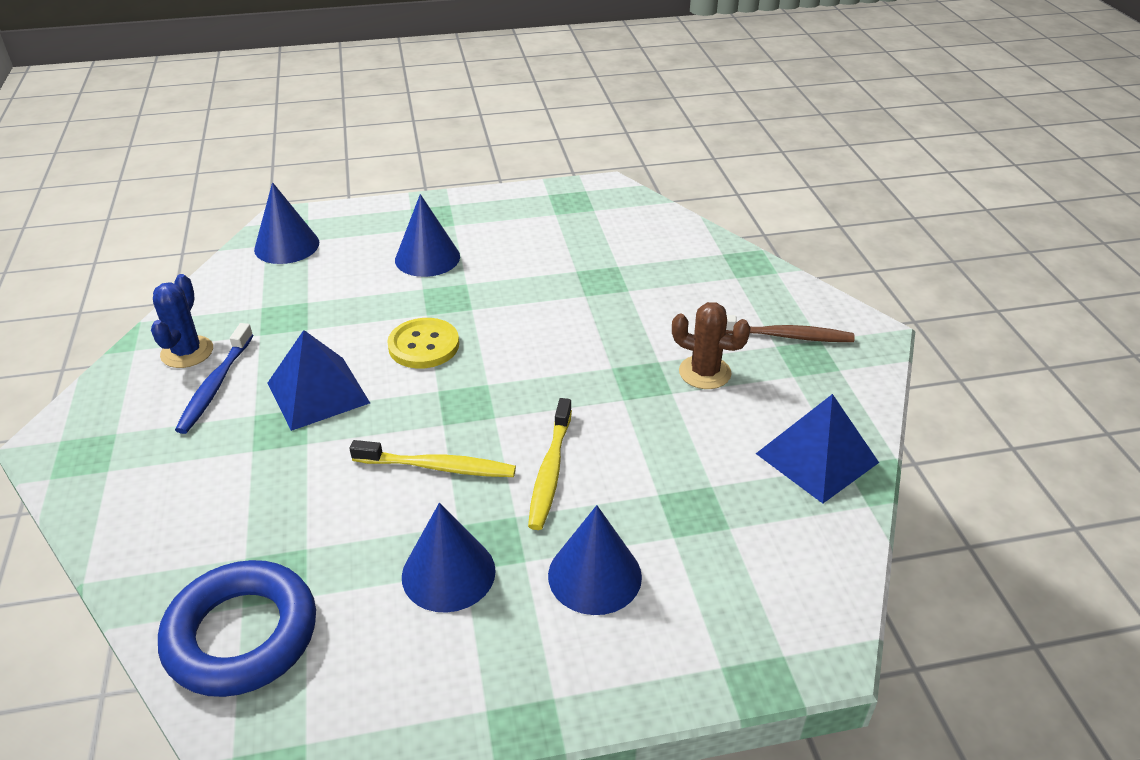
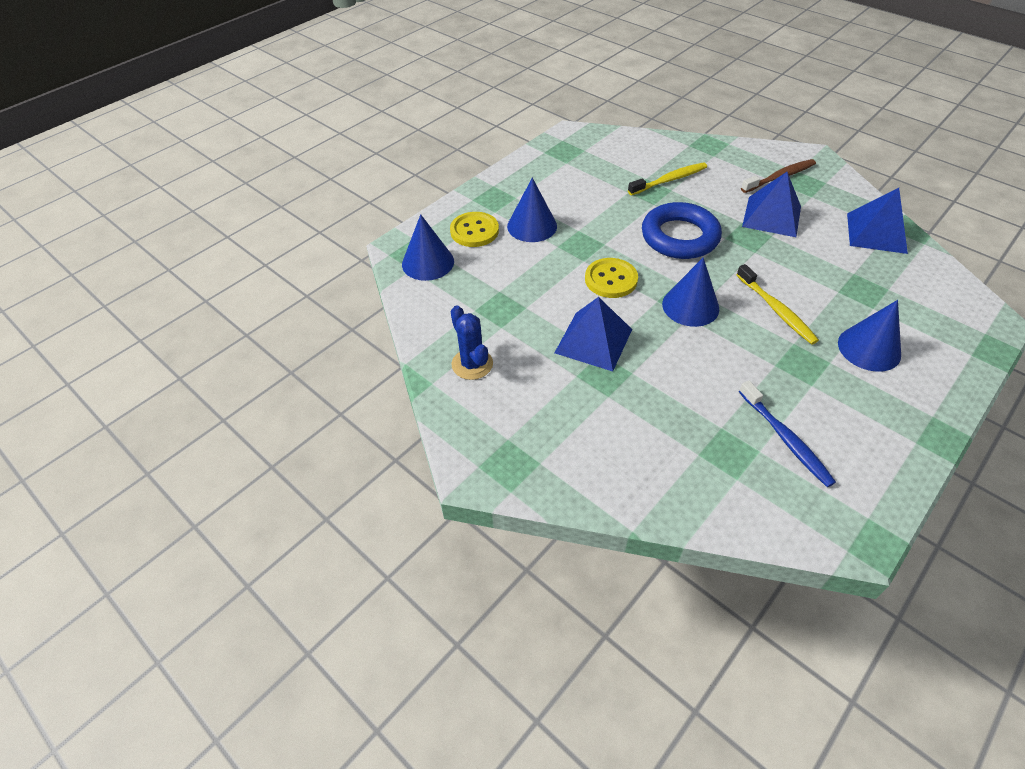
camera: 35 degrees left, 10 degrees up
(215, 385) = (524, 373): blue toothbrush -> blue toothbrush (785, 439)
(242, 635) = (760, 493): blue ring -> blue ring (679, 237)
(368, 237) = (474, 231): none -> yellow button
(437, 467) = (721, 342): yellow toothbrush -> yellow toothbrush (669, 180)
(448, 573) = (807, 392): blue cone -> blue cone (690, 306)
(704, 372) = (772, 216): brown cactus -> blue pyramid

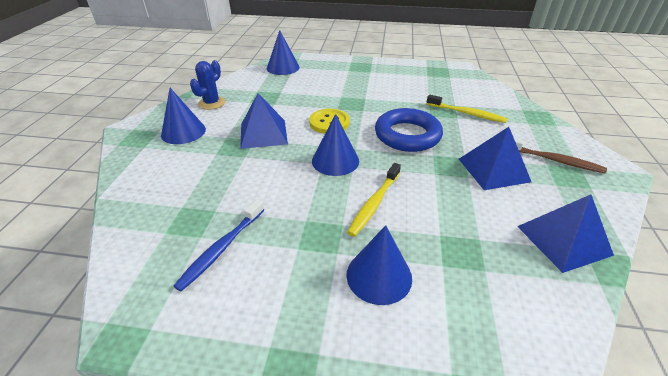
camera: 55 degrees right, 10 degrees down
(474, 231) = (324, 70): yellow button -> none
(532, 226) = (349, 84): blue cone -> blue cone (183, 132)

